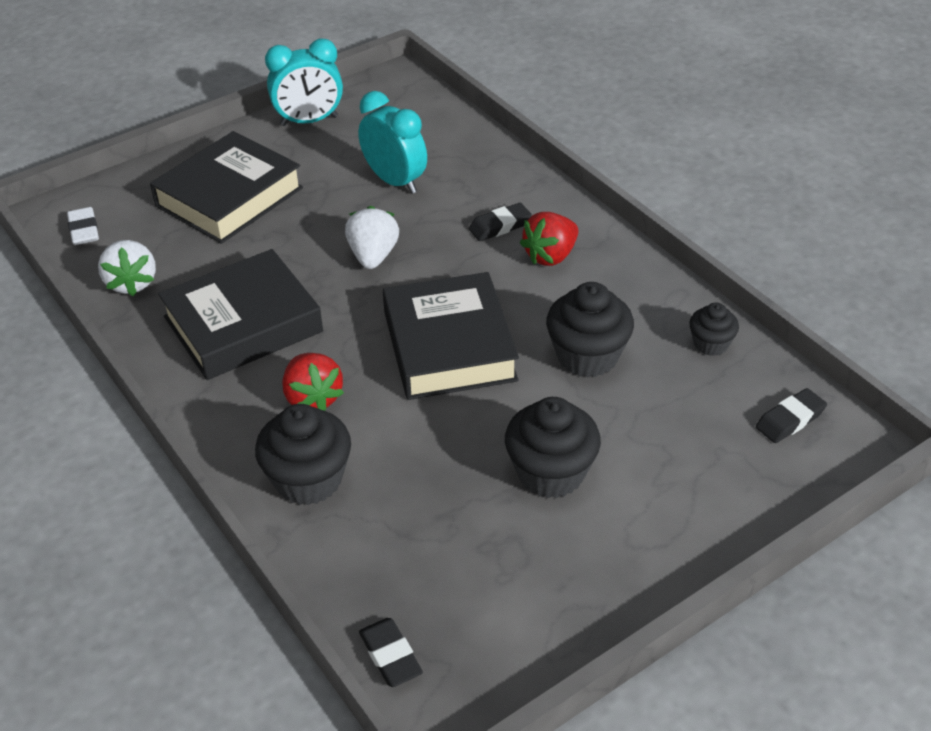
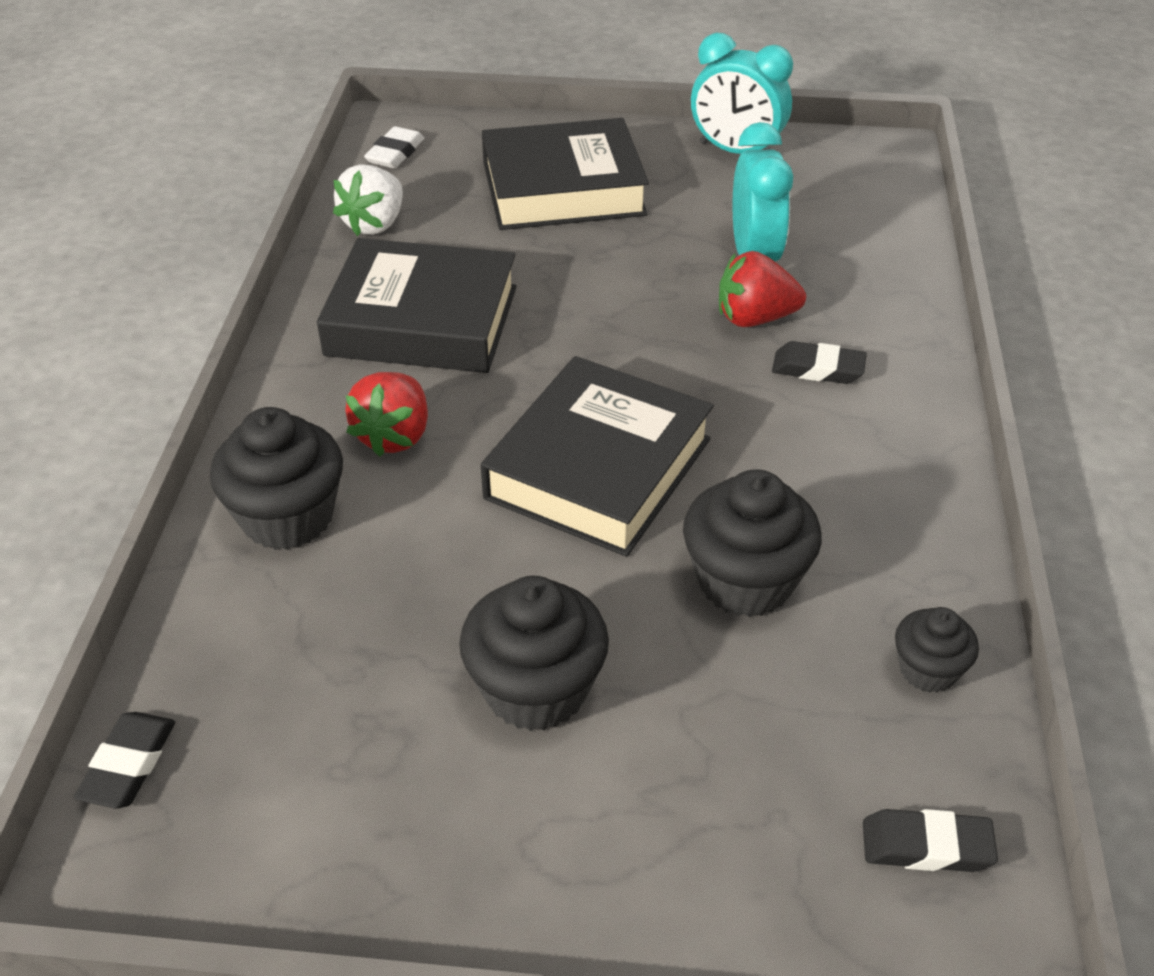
camera: 40 degrees right, 0 degrees up
(373, 256) = (634, 324): white strawberry -> none
(550, 256) = (840, 436): red strawberry -> red strawberry (754, 318)

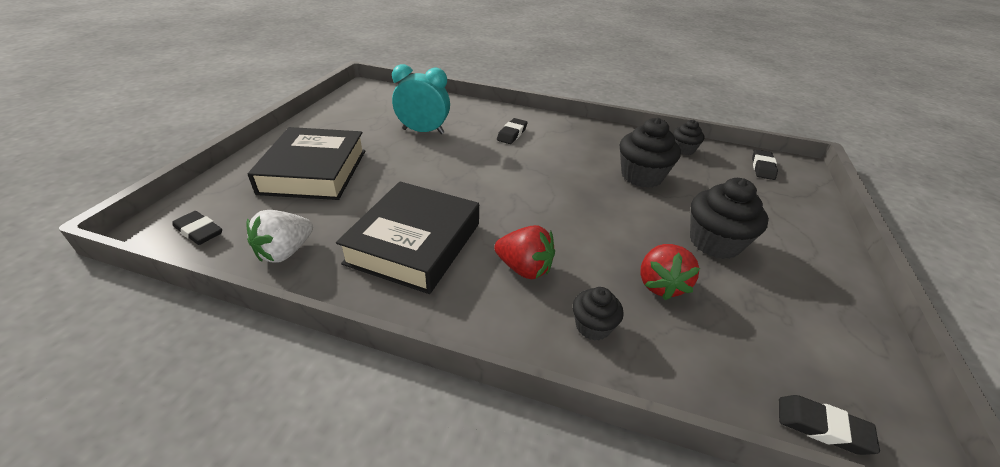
camera: 80 degrees left, 5 degrees down
(287, 517) = (593, 326): black cupcake -> black cupcake, size x0.57
(374, 224) = (285, 252): white strawberry -> white strawberry turned 90 degrees clockwise
(395, 153) = (199, 231): white eraser -> black eraser
(599, 468) = (566, 200): black book -> none
(736, 151) = (329, 118): turquoise clock -> none
(754, 318) = (470, 140): red strawberry -> red strawberry (660, 284)

